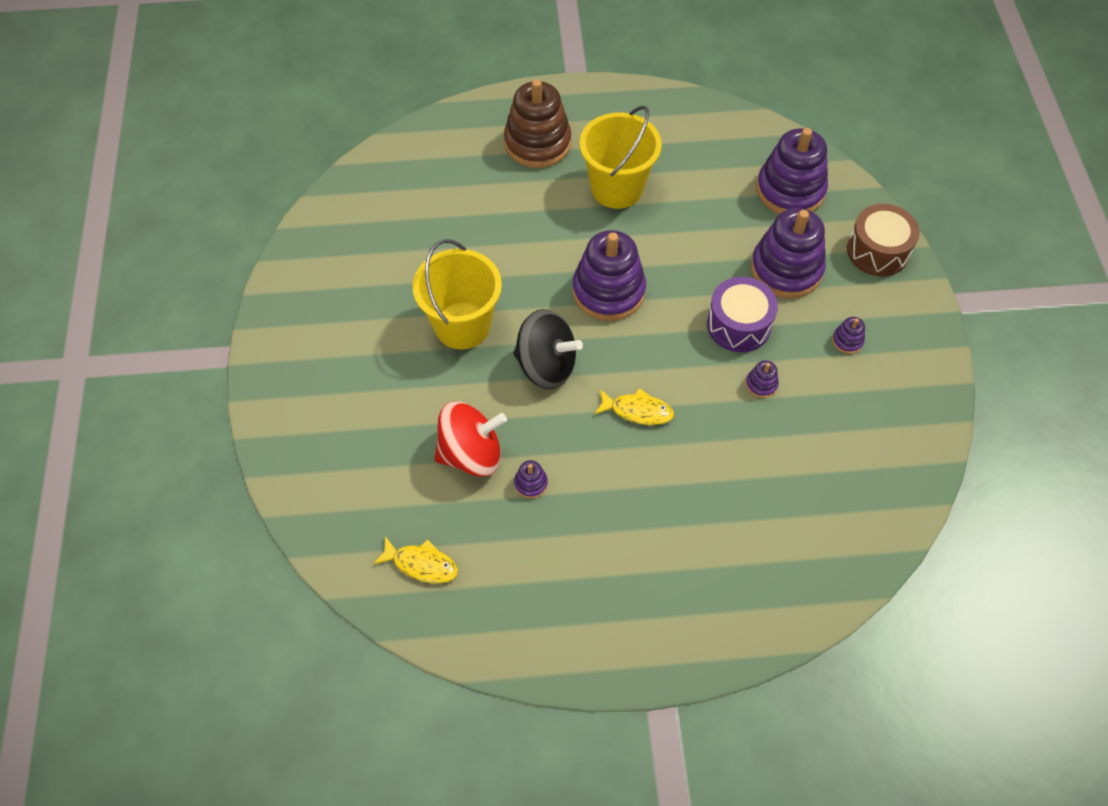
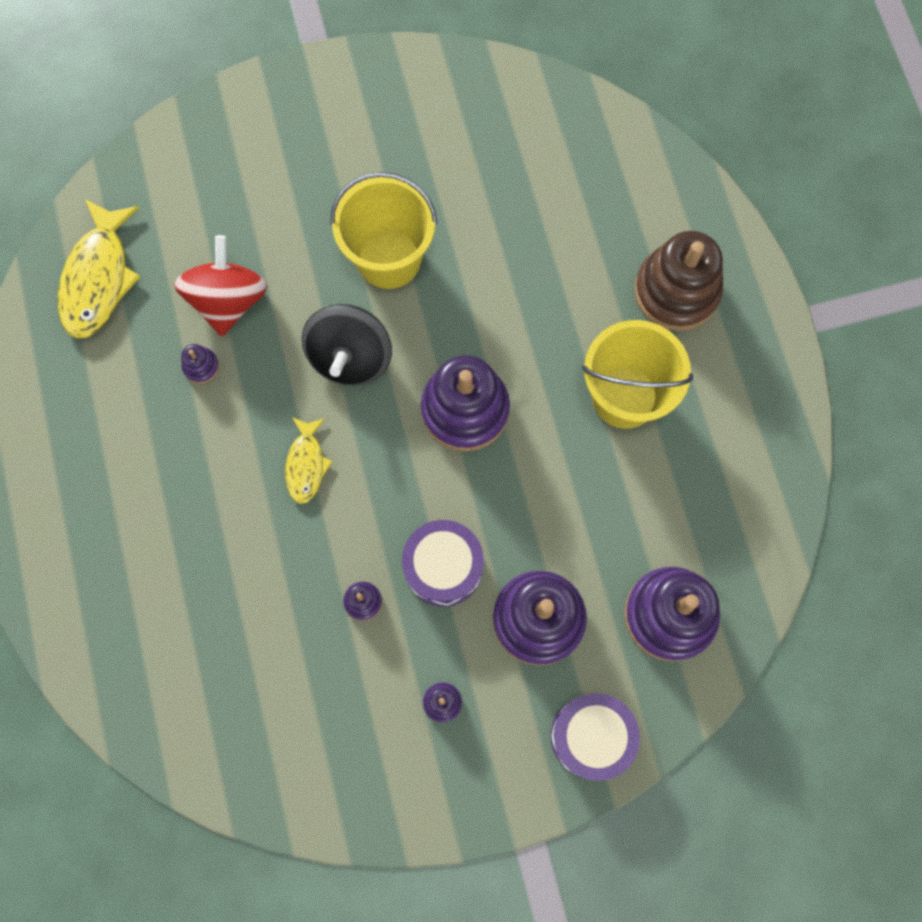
camera: 80 degrees right, 15 degrees up
(421, 564) = (98, 278): yellow fish -> yellow fish, size x1.73
(471, 454) = (228, 300): red spinning top -> red spinning top turned 150 degrees counterclockwise
(877, 251) = (591, 736): brown drum -> purple drum

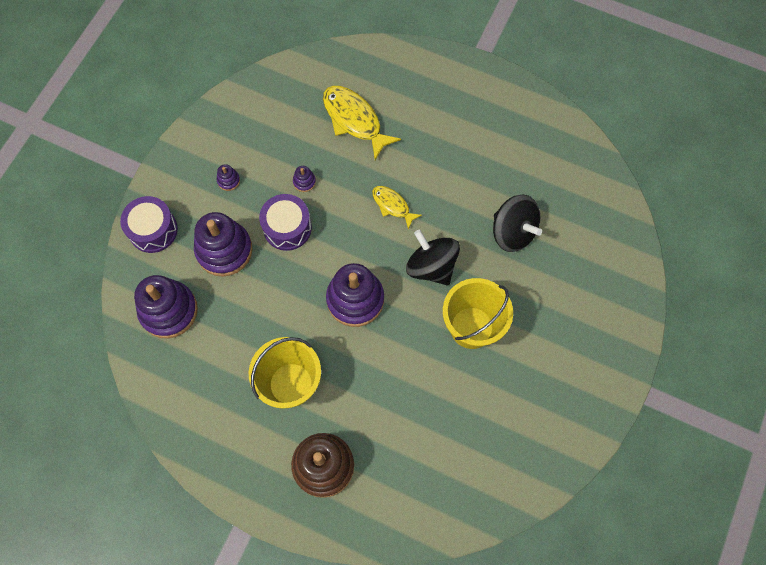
camera: 130 degrees right, 5 degrees down
(98, 278) = (575, 181): yellow fish -> yellow fish (354, 120)
(201, 366) = (486, 195): purple stacking toy -> none
(228, 300) = (513, 232): red spinning top -> black spinning top

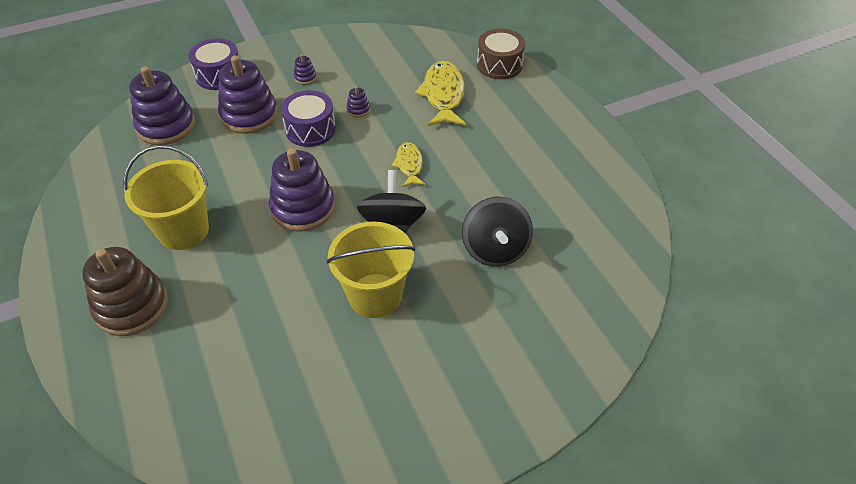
camera: 40 degrees right, 20 degrees down
(368, 58) = (499, 65): none -> brown drum

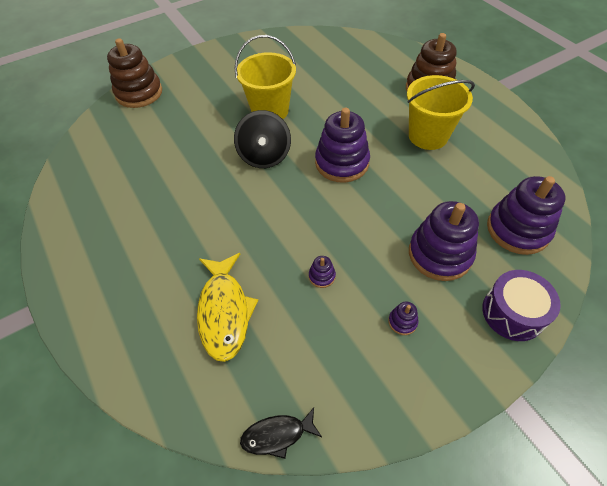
camera: 175 degrees right, 5 degrees up
(310, 129) = (365, 243): purple drum -> none
(409, 165) = (256, 212): yellow fish -> none
(410, 37) = (277, 435): none -> black fish
(495, 249) = (183, 148): black spinning top -> none
(499, 65) = (146, 381): brown drum -> none
(579, 358) = (139, 93): none -> brown stacking toy

